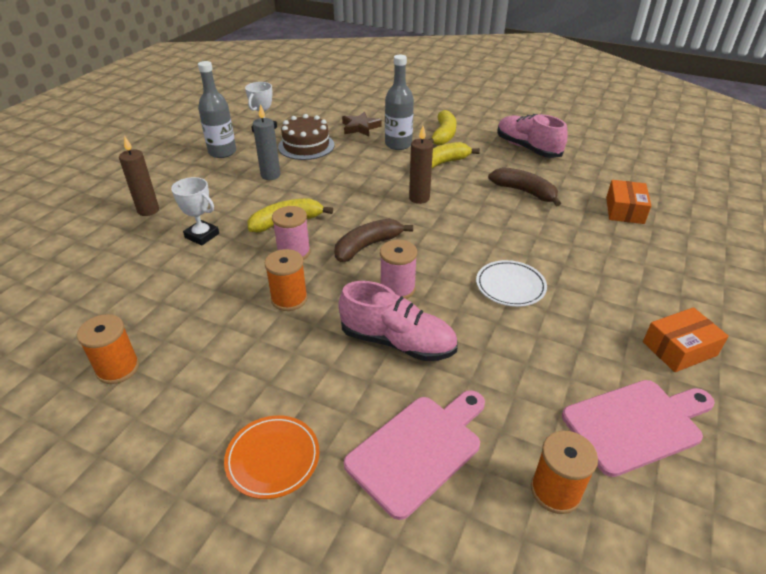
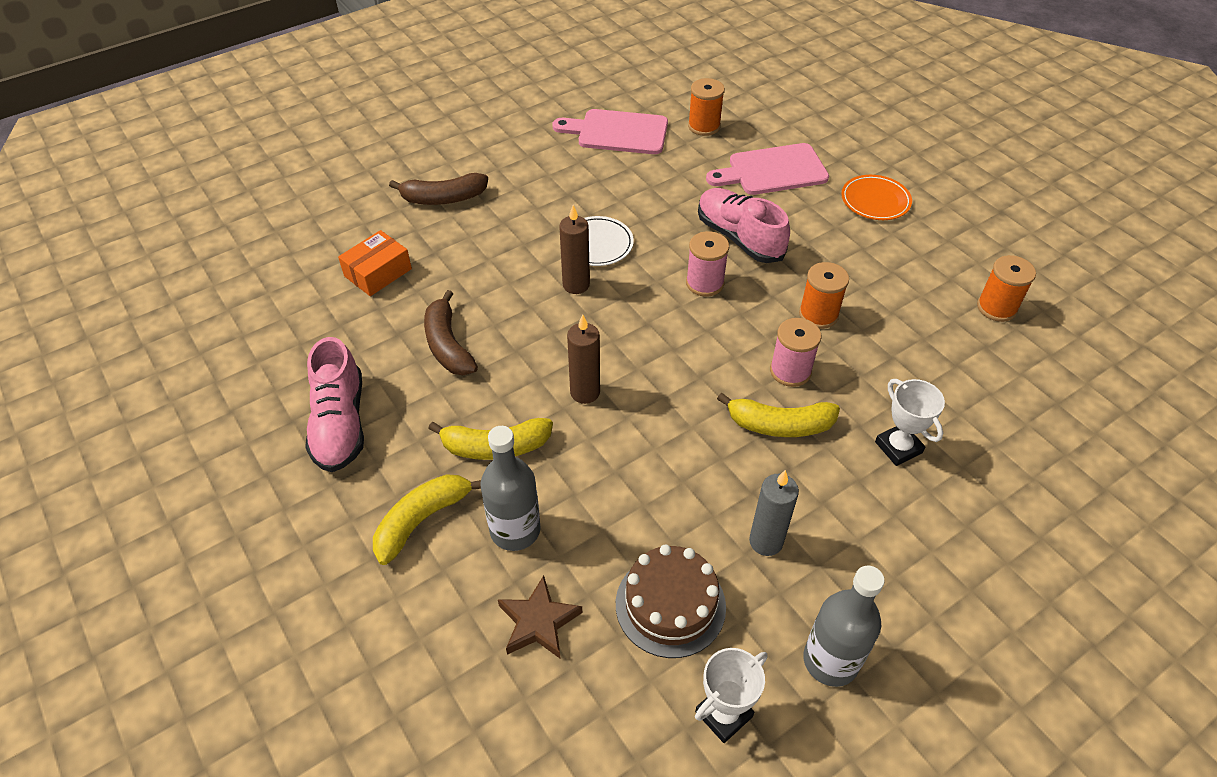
camera: 150 degrees left, 10 degrees up
(148, 210) = (974, 537): brown candle -> brown candle (576, 285)
(367, 246) = (701, 345): brown banana -> brown banana (443, 198)
(679, 348) = (527, 153): orange box -> none

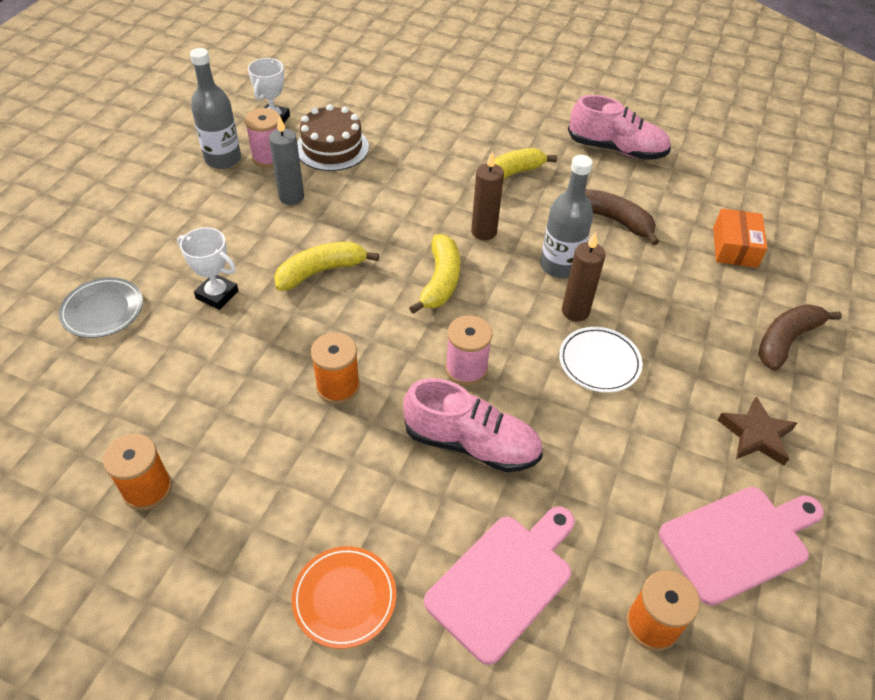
camera: 145 degrees right, 0 degrees up
(340, 424) = (616, 149): pink shoe -> pink shoe turned 150 degrees clockwise
(422, 520) = (509, 128): yellow banana -> yellow banana (440, 281)
(515, 530) = (451, 144): grey bottle -> grey bottle (560, 266)
(538, 622) = (400, 115): brown star -> brown star (756, 435)
(790, 371) = (335, 318): pink spool -> pink spool (269, 157)
(1025, 483) = (103, 310): none -> grey plate

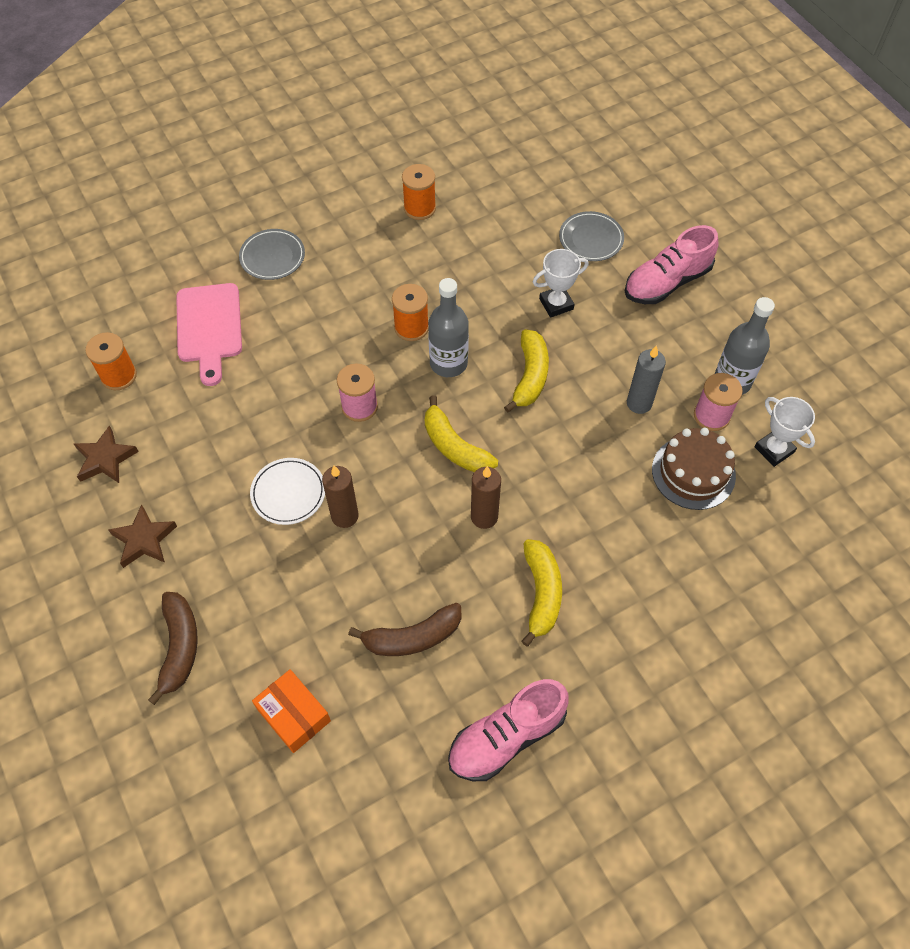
camera: 130 degrees right, 10 degrees up
(344, 598) = (272, 257): orange plate -> grey plate
(471, 443) = (302, 370): pink shoe -> pink shoe (666, 282)
(560, 266) = (398, 544): grey bottle -> grey bottle (448, 363)
(739, 541) = (105, 459): pink cutting board -> brown star

